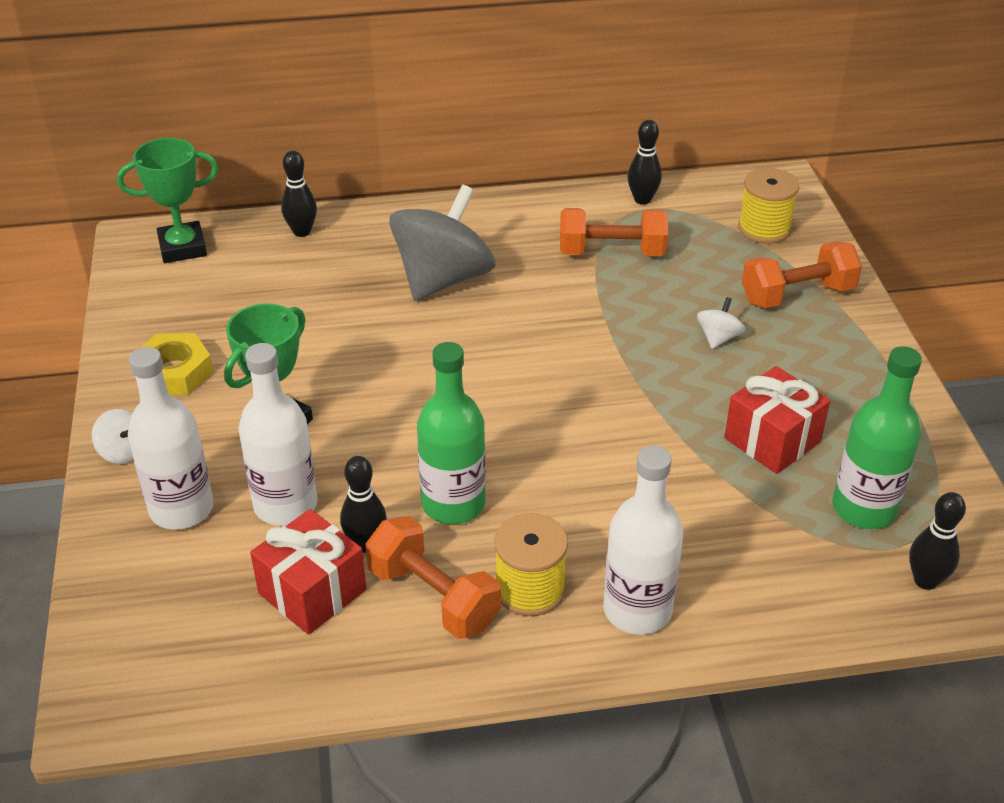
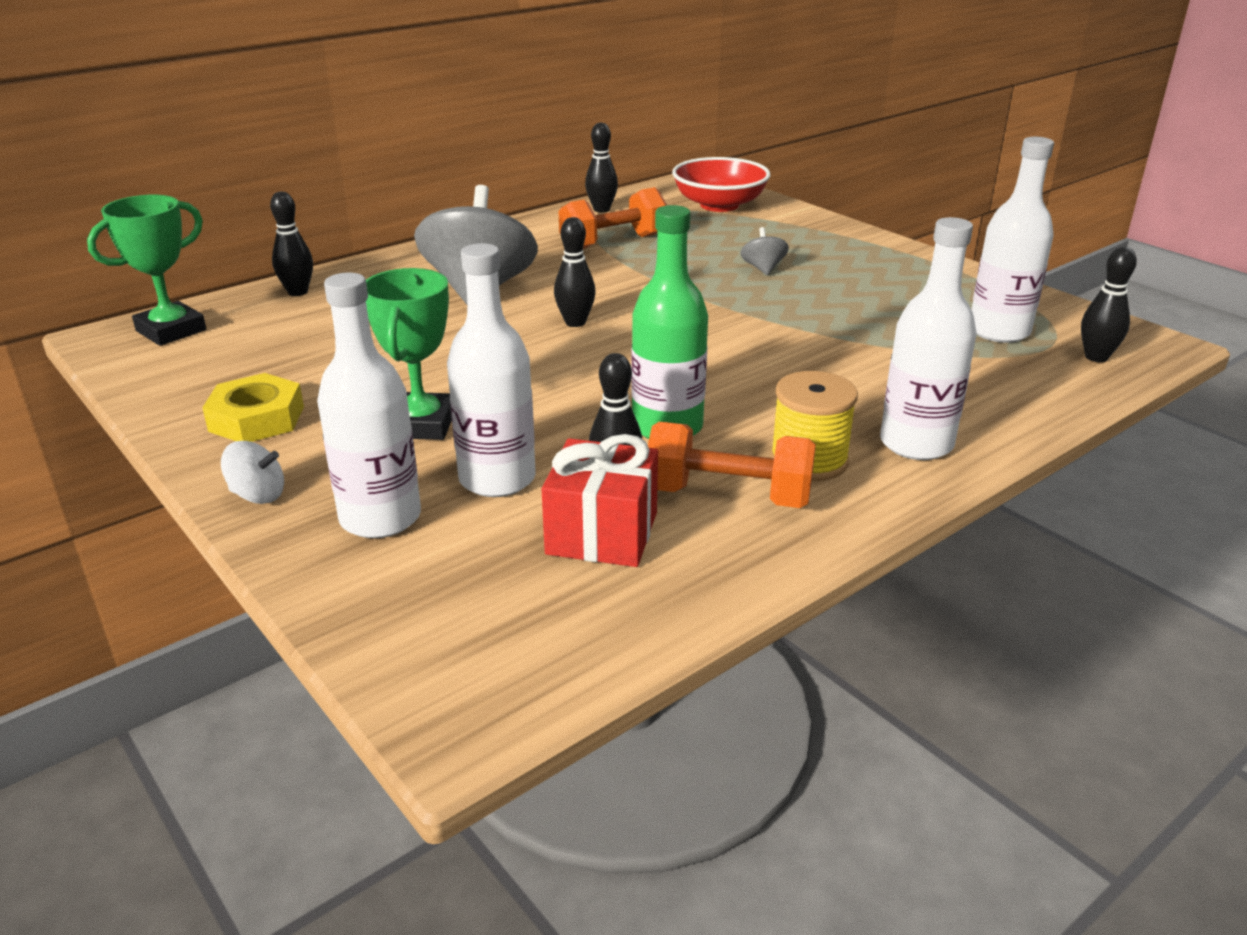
camera: 30 degrees left, 10 degrees down
(487, 350) = (575, 322): none -> black bowling pin
(718, 338) = (763, 269): white spinning top -> grey spinning top
(764, 228) = (719, 205): yellow spool -> red bowl
(772, 440) = (881, 313): red gift -> none
(797, 295) = (791, 233): orange dumbbell -> none
(864, 508) = (999, 331): green bottle -> white bottle

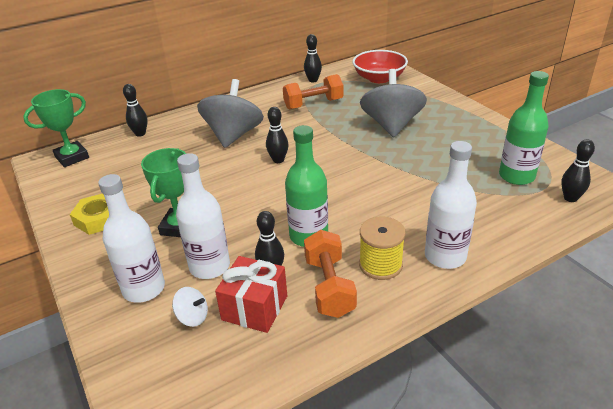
camera: 10 degrees right, 5 degrees up
(258, 495) = (87, 269): white spinning top -> white spinning top (192, 317)
(728, 496) = (329, 287): orange dumbbell -> orange dumbbell turned 60 degrees clockwise
(763, 269) = (391, 125): grey spinning top -> grey spinning top, size x2.41
(999, 331) = (516, 176): white bottle -> green bottle

